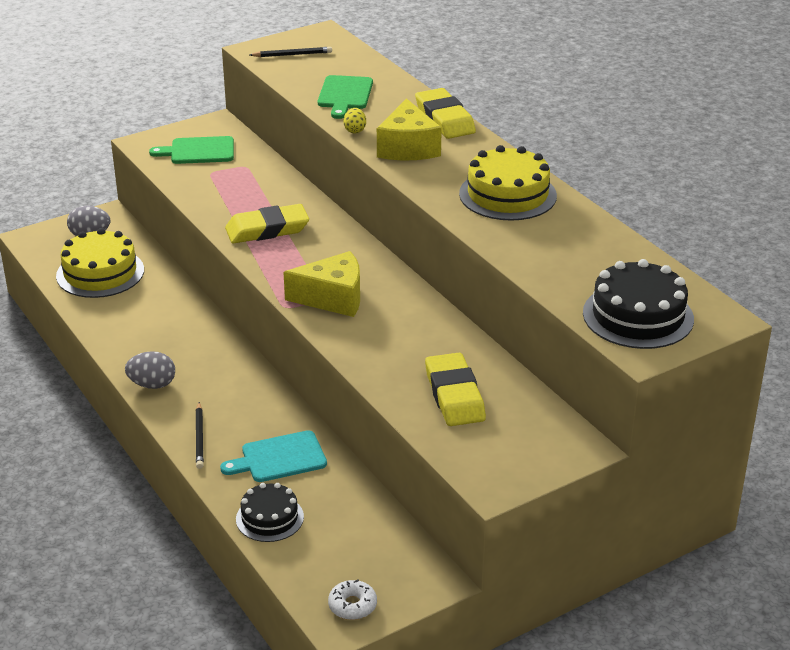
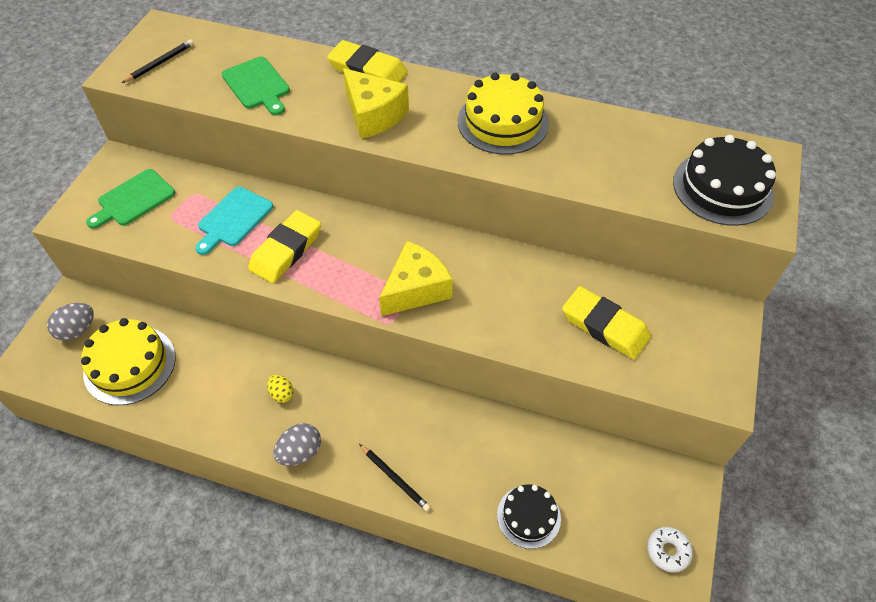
camera: 40 degrees left, 20 degrees up
(279, 458) = (474, 452): turquoise cutting board -> turquoise cutting board (233, 219)
(355, 130) = (309, 119): yellow egg -> yellow egg (282, 394)

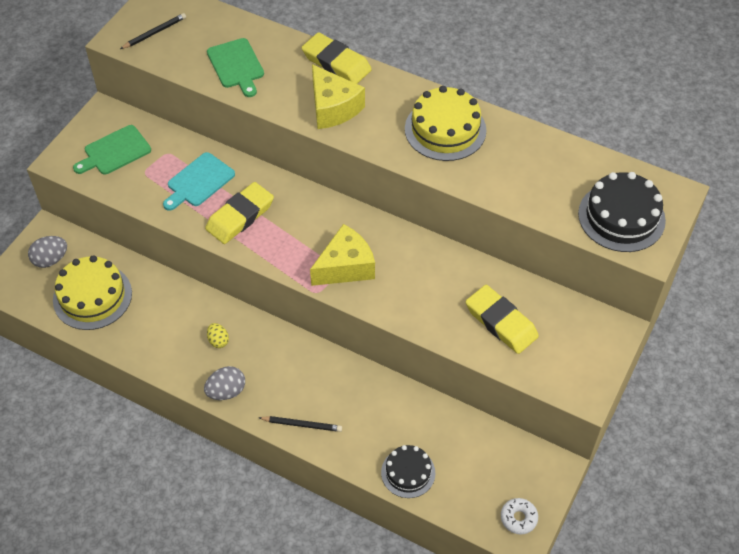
camera: 10 degrees right, 0 degrees up
(394, 478) = (302, 425): black pencil -> black pencil turned 45 degrees counterclockwise

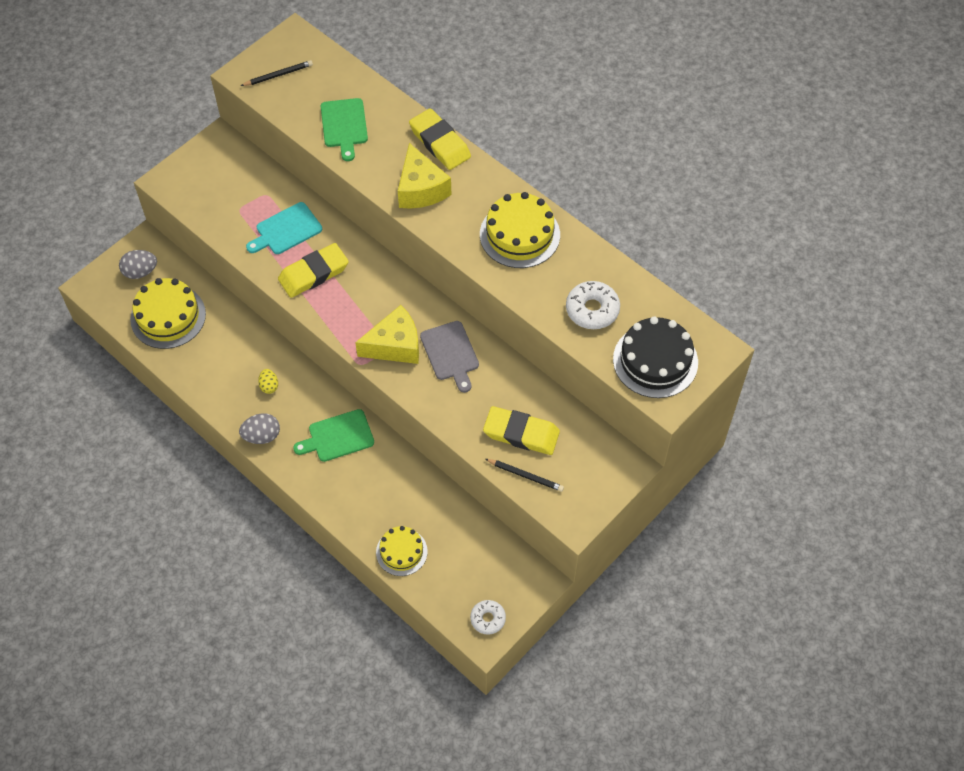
camera: 15 degrees right, 5 degrees up
(114, 151) = (218, 182): green cutting board -> green cutting board (338, 437)
(302, 425) = (320, 483): black pencil -> black pencil (525, 476)
(403, 262) = (450, 353): none -> grey cutting board
(408, 472) = (401, 552): black cake -> yellow cake
(501, 322) = (521, 433): yellow eraser -> yellow eraser turned 45 degrees counterclockwise
(542, 183) = (592, 310): none -> white donut

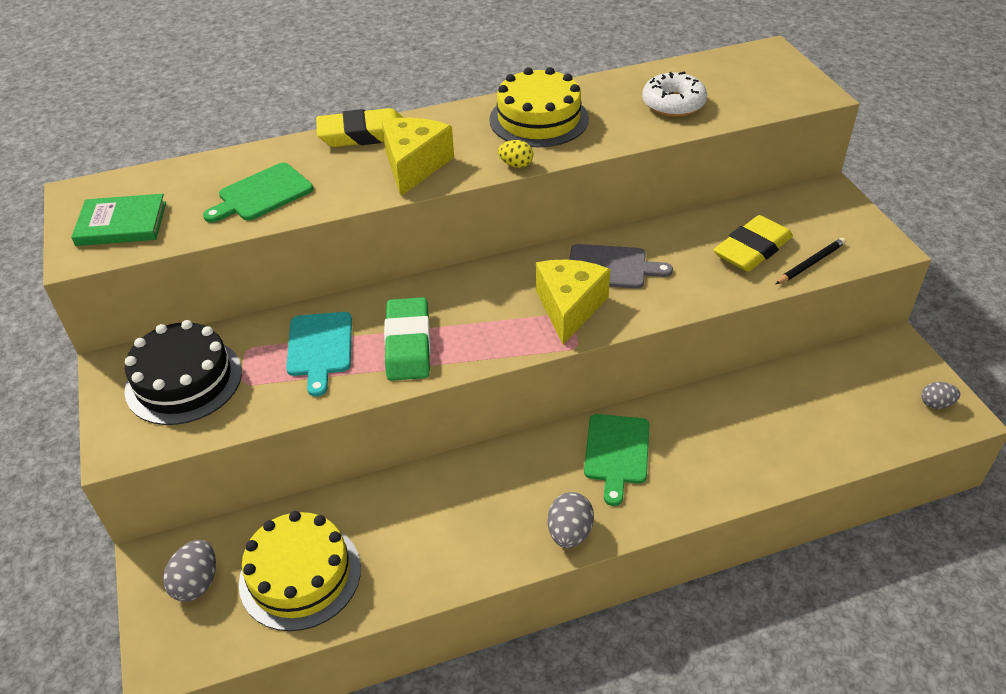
camera: 60 degrees left, 15 degrees down
(269, 386) = (496, 497): yellow egg -> yellow egg (516, 165)
(278, 75) = (121, 224): black pencil -> green book
(313, 273) = (408, 344): yellow eraser -> green eraser
(344, 126) = (262, 194): green cutting board -> green cutting board turned 120 degrees clockwise
(401, 552) = (815, 449): yellow cake -> none
(421, 189) = (414, 165): yellow cheese -> yellow cheese turned 90 degrees counterclockwise
(488, 619) = (936, 404): white donut -> grey egg
(655, 361) = (763, 86): black cake -> black cake (184, 381)

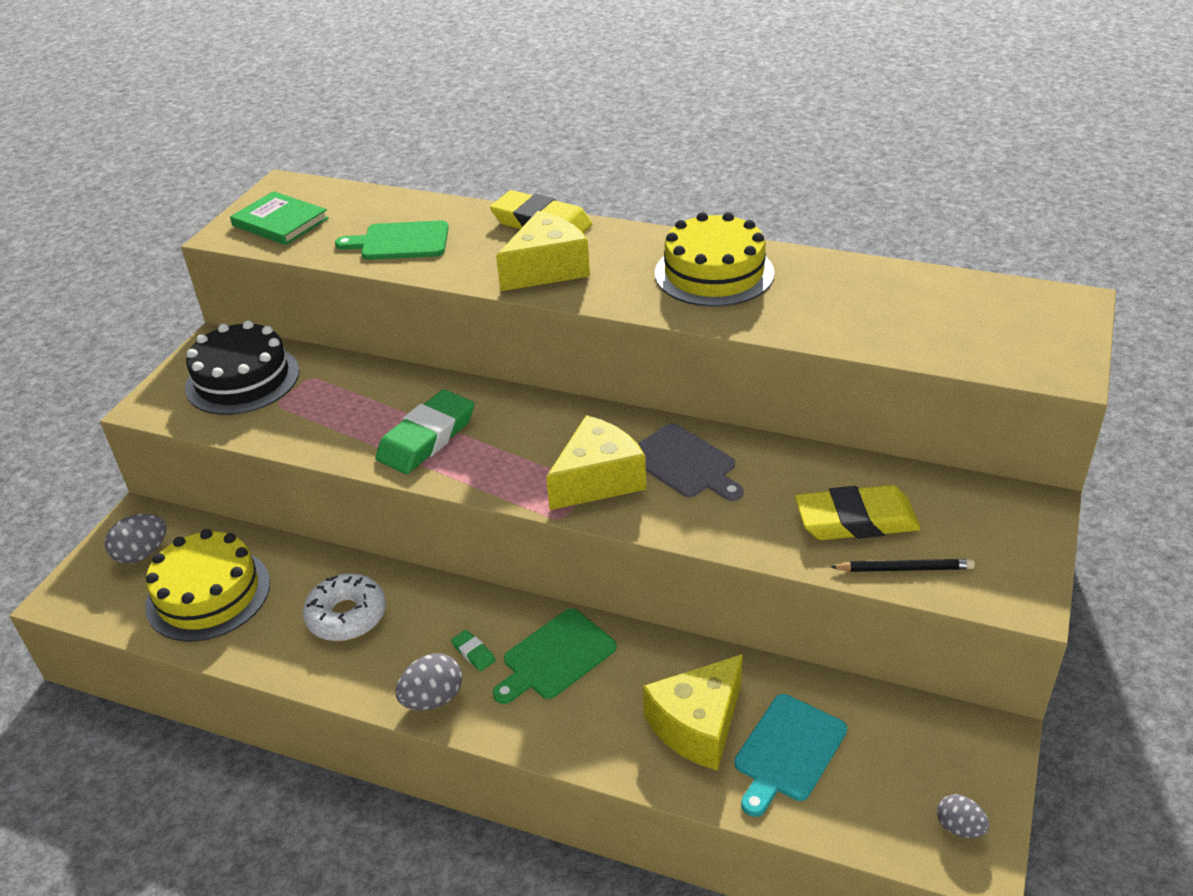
camera: 40 degrees right, 5 degrees down
(320, 348) = (360, 405): turquoise cutting board -> turquoise cutting board (788, 752)
(516, 165) = (634, 307): yellow egg -> none
(560, 485) = (473, 653): none -> green eraser
(673, 104) = (874, 314): white donut -> white donut (347, 616)
(749, 438) = (698, 725): none -> yellow cheese

